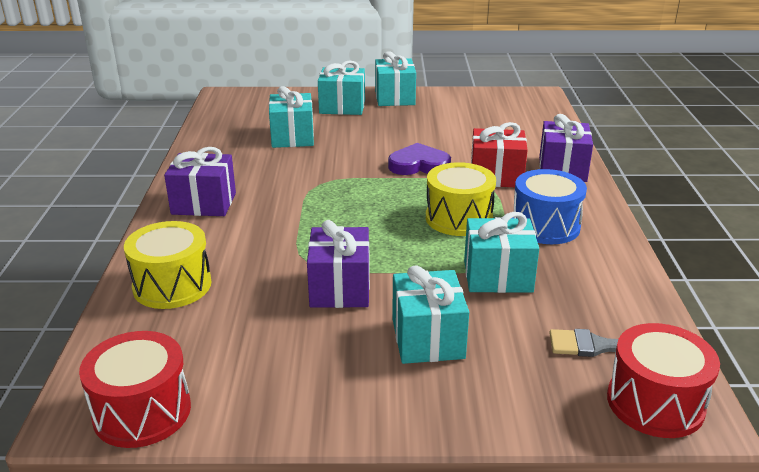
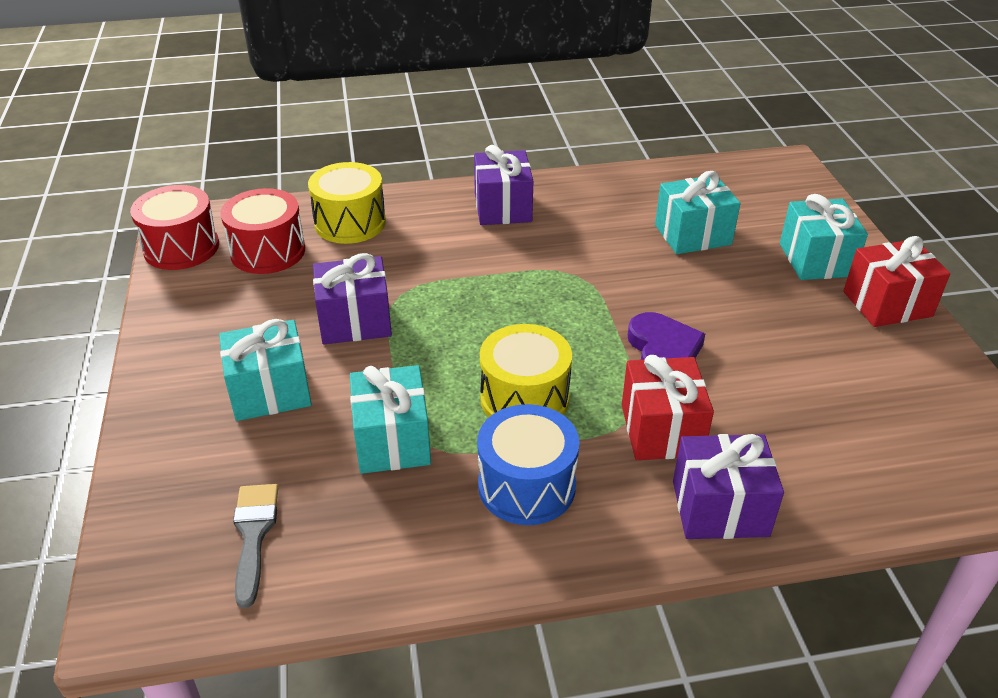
camera: 80 degrees right, 10 degrees up
(394, 98) = (887, 304): turquoise gift -> red gift
(655, 403) = (151, 579): red drum -> red drum (268, 251)

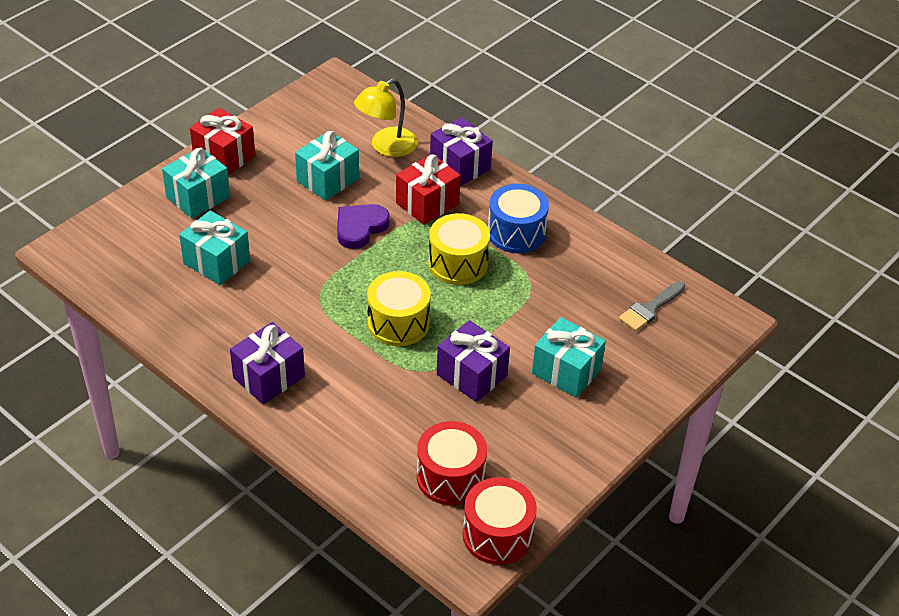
camera: 130 degrees left, 5 degrees up
(350, 223) = (371, 454): yellow drum -> yellow drum (398, 323)
(392, 440) = (542, 297): turquoise gift -> turquoise gift (328, 180)
(820, 452) = (386, 147): none -> yellow lamp

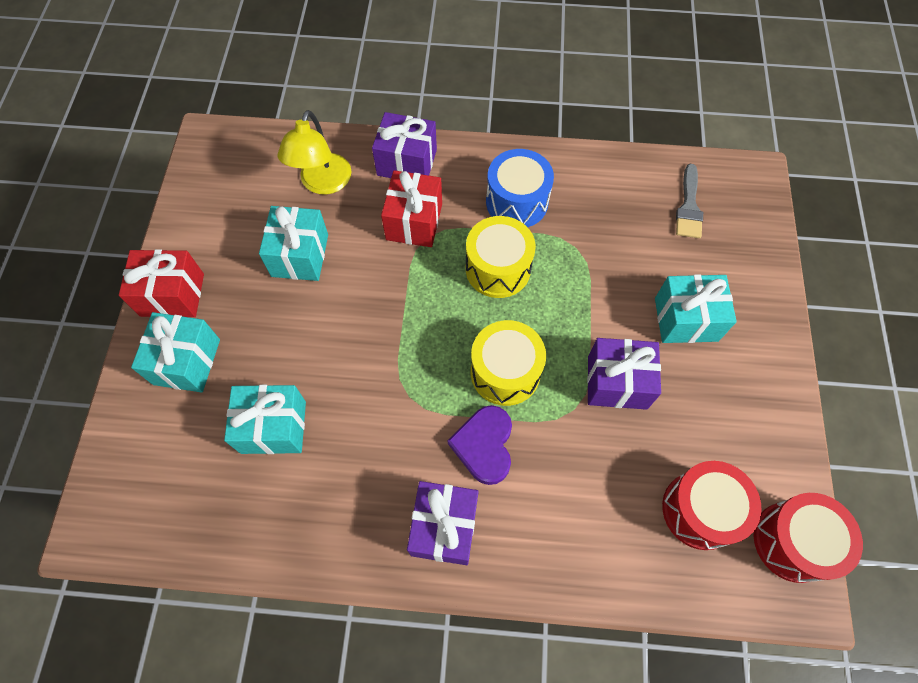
camera: 35 degrees left, 20 degrees up
(360, 228) = (377, 289): purple heart -> purple heart (484, 445)

